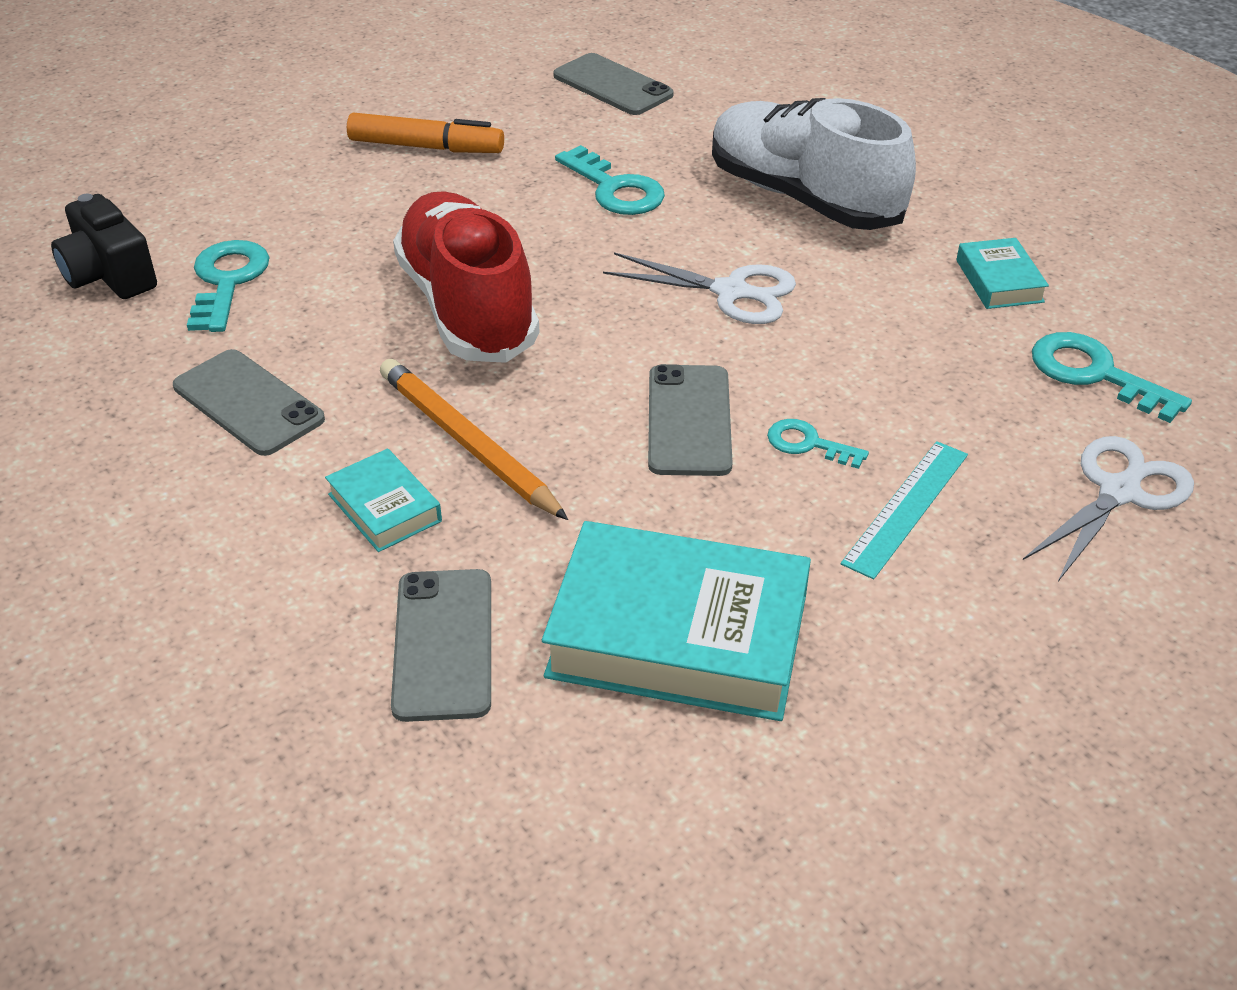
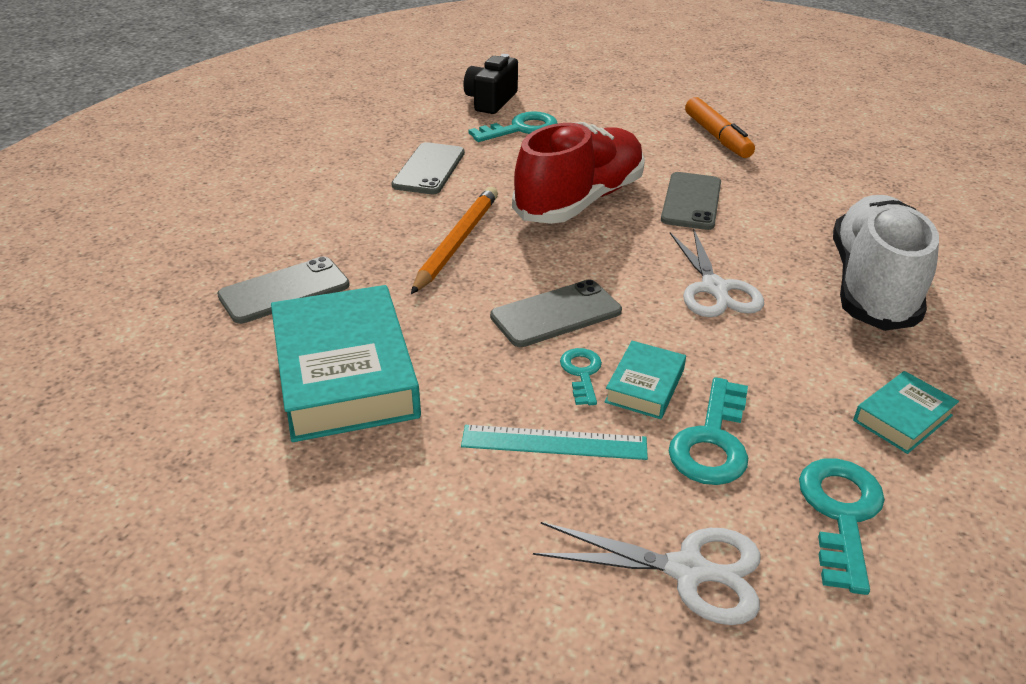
camera: 60 degrees right, 5 degrees down
(384, 507) = (380, 235): turquoise book -> turquoise book (645, 386)
(612, 85) = (884, 171): grey phone -> grey phone (691, 201)
(615, 189) = (768, 209): turquoise key -> turquoise key (712, 441)

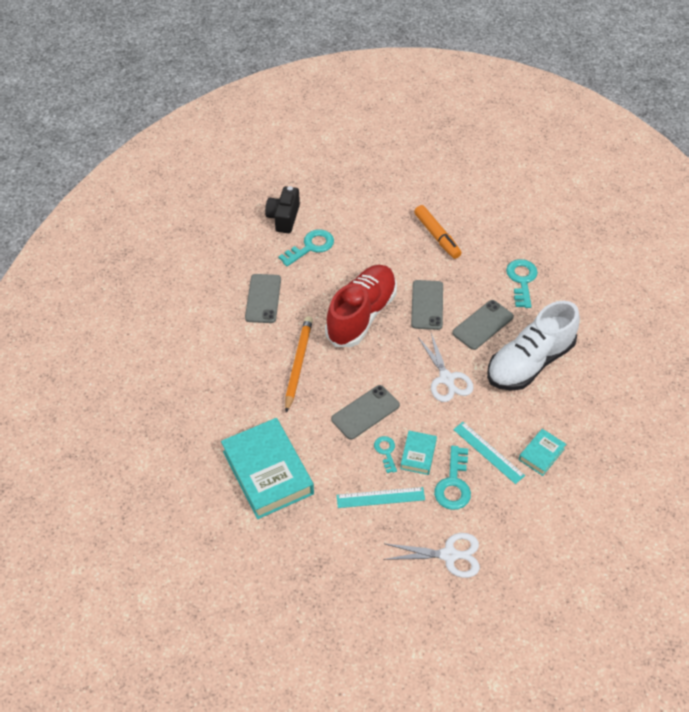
camera: 10 degrees left, 15 degrees up
(284, 291) = (214, 419): grey phone -> grey phone (483, 325)
(789, 400) = (488, 452): none -> turquoise ruler
(840, 513) = (512, 514): turquoise key -> turquoise key (521, 280)
(871, 286) = (529, 362): white shoe -> white shoe turned 135 degrees counterclockwise

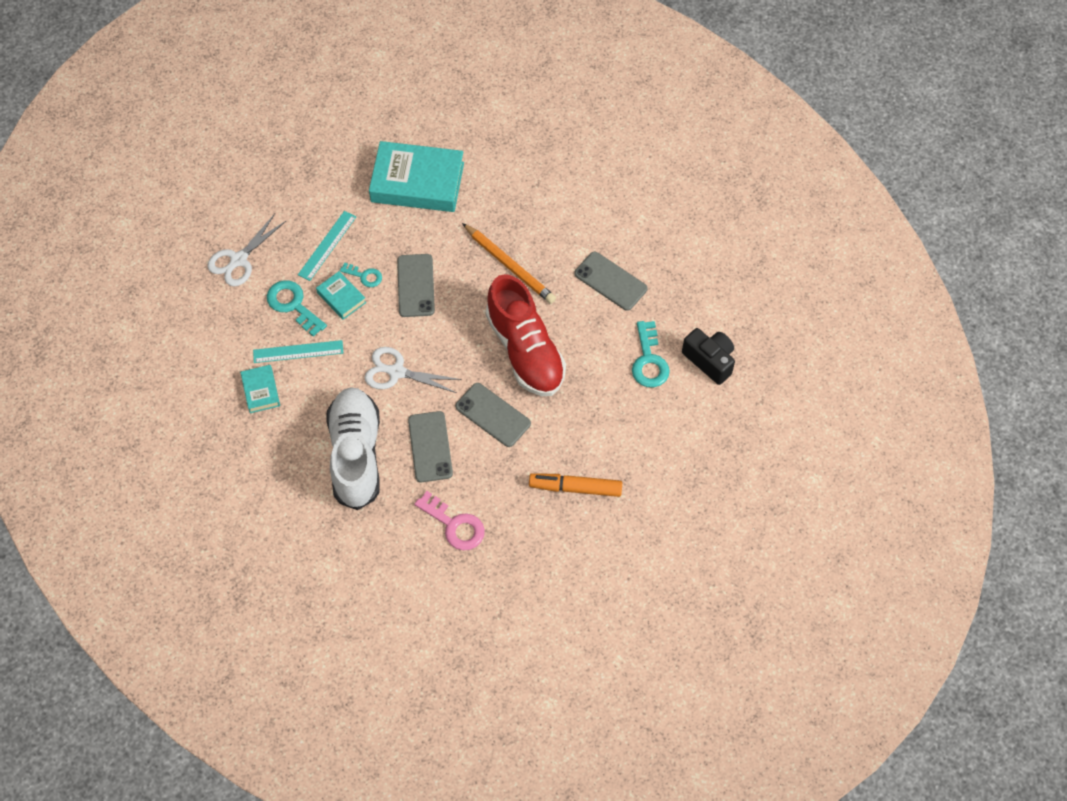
camera: 125 degrees right, 10 degrees up
(521, 280) = (455, 525): turquoise key -> pink key

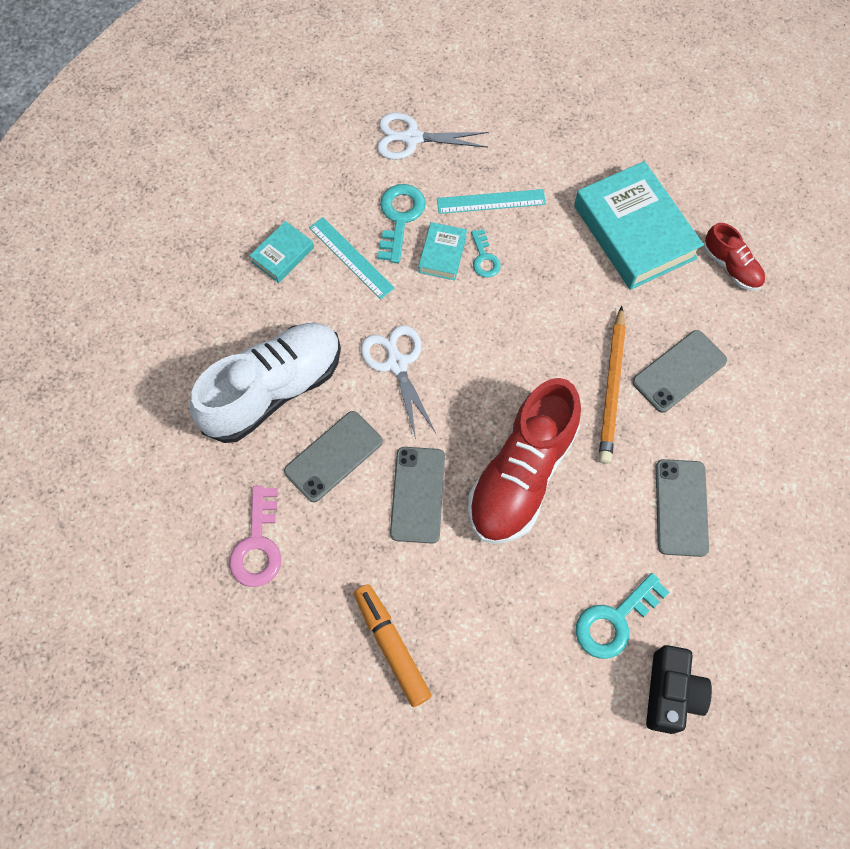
camera: 55 degrees right, 5 degrees up
(415, 285) = (512, 313): grey phone -> grey phone (679, 371)
(484, 148) = (731, 267): none -> red shoe

